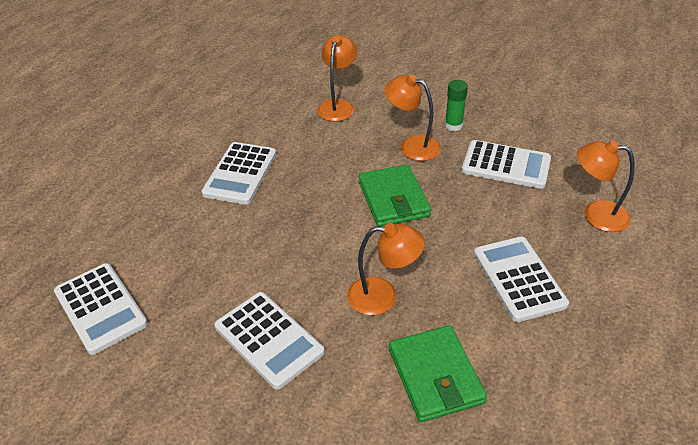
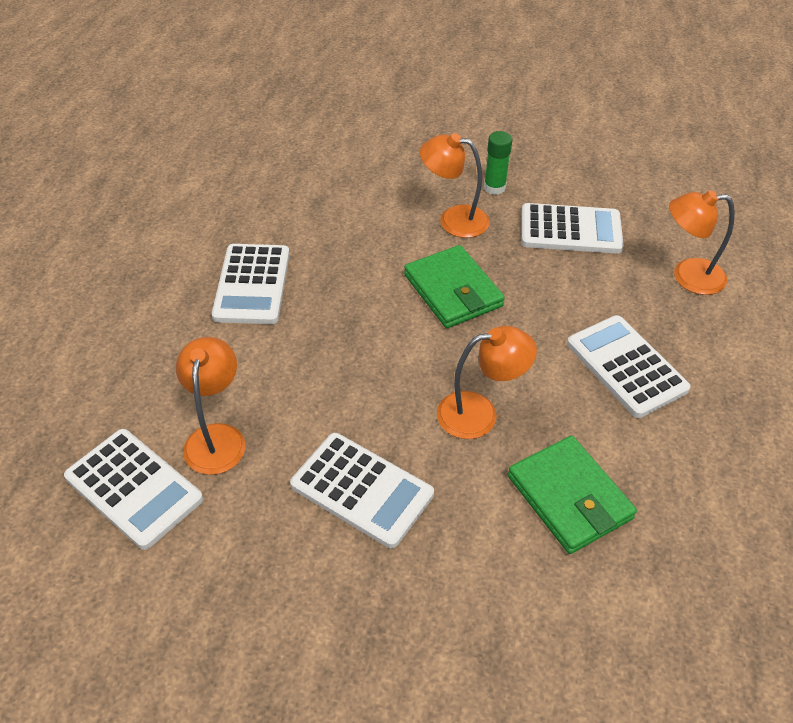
camera: 15 degrees left, 5 degrees up
(338, 106) = (345, 178): orange lamp -> orange lamp (217, 437)

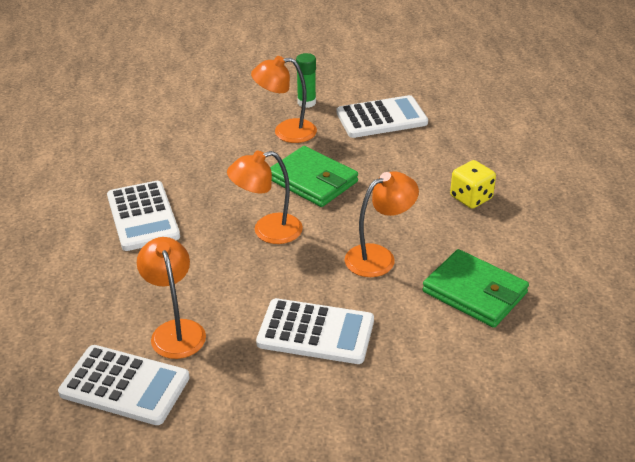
camera: 20 degrees left, 10 degrees down
(626, 366) = (471, 198): white calculator -> yellow dice
(687, 276) = (484, 128): orange lamp -> orange lamp (267, 231)

